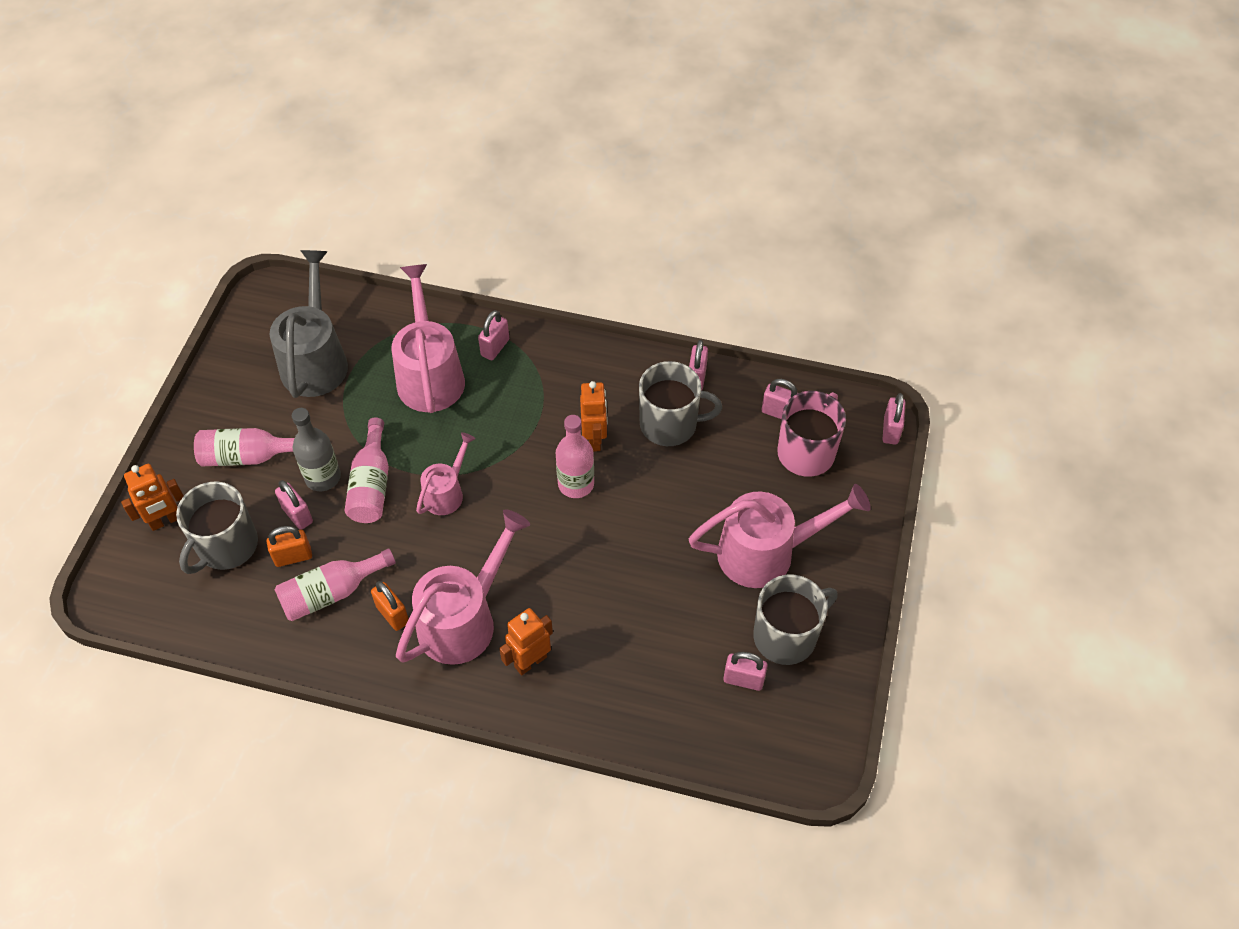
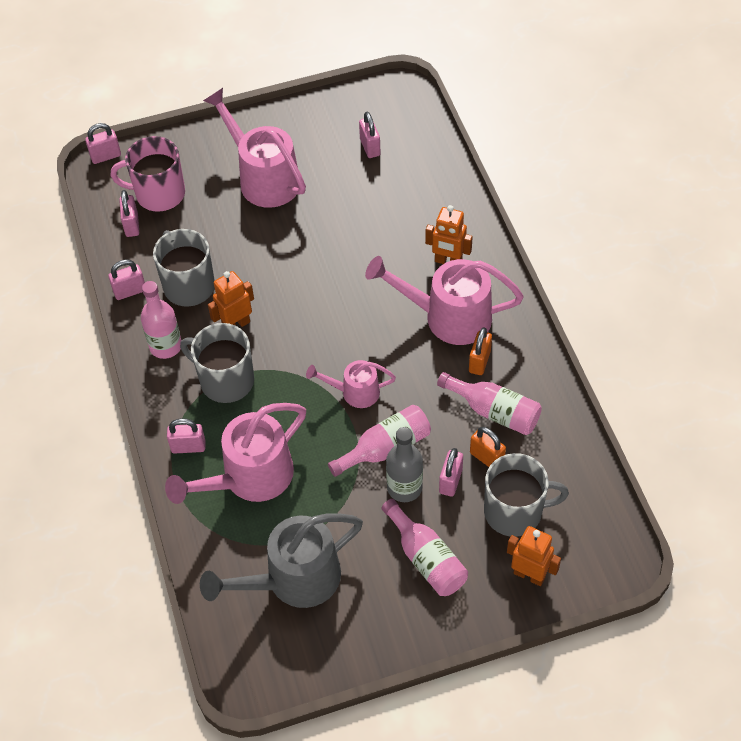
camera: 120 degrees left, 0 degrees up
(576, 484) = (286, 314): pink bottle -> pink bottle (165, 346)
(786, 636) = (321, 140): grey mug -> grey mug (225, 380)

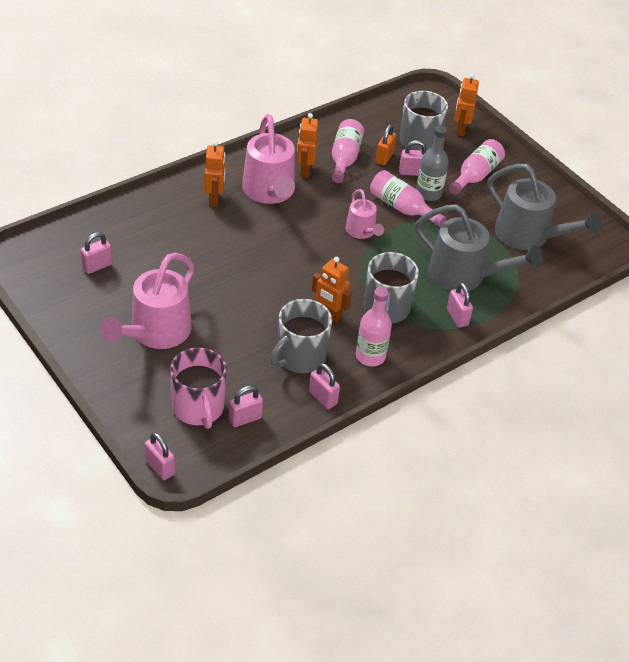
camera: 115 degrees left, 10 degrees down
(249, 478) = (465, 276): pink watering can -> grey watering can
(479, 361) = (304, 171): orange padlock -> orange robot

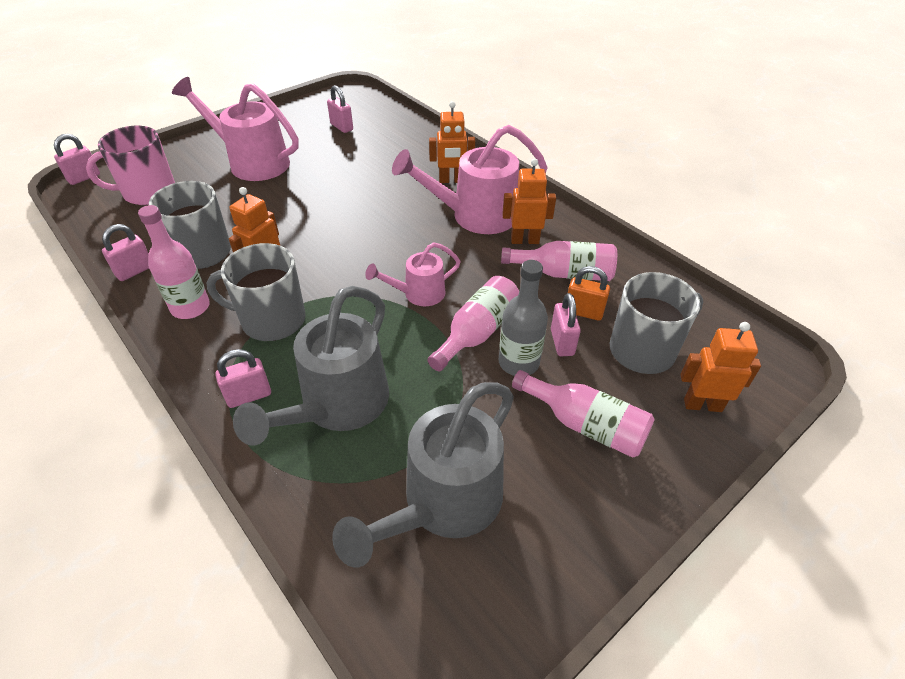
camera: 90 degrees right, 0 degrees up
(245, 418) = (124, 220): pink padlock -> none

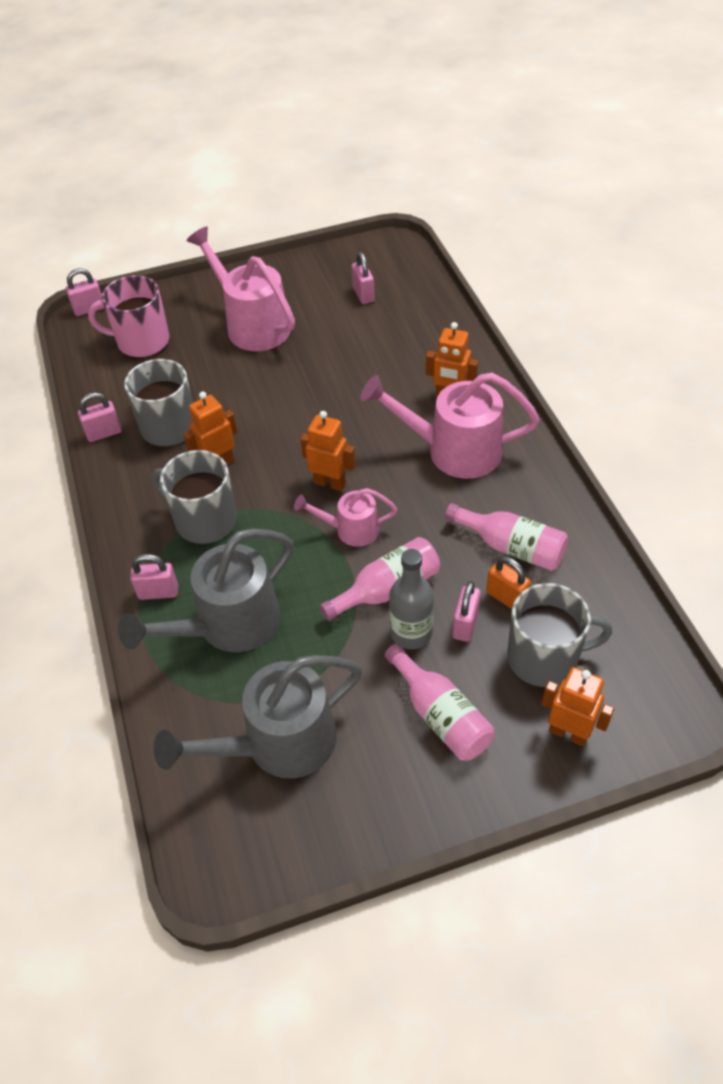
camera: 25 degrees right, 5 degrees up
(190, 307) = (139, 487): pink bottle -> none
(524, 240) = (491, 495): orange robot -> orange robot (330, 483)

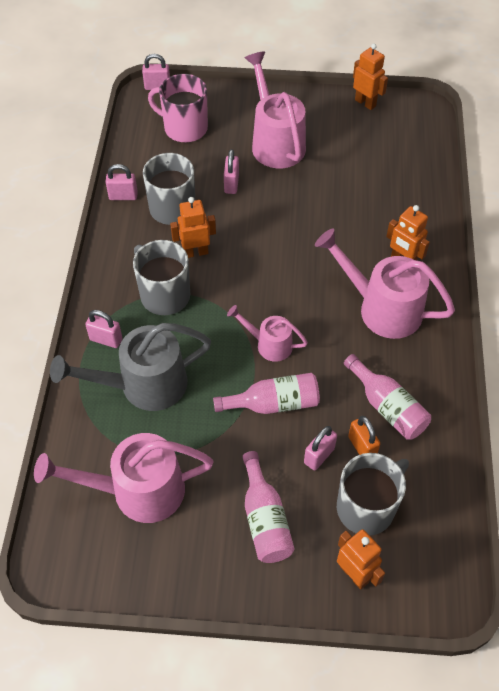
camera: 20 degrees right, 5 degrees up
(277, 744) = (136, 491): grey watering can -> pink watering can
(330, 483) = (272, 299): orange robot -> orange robot (365, 103)
(363, 295) = (376, 145): pink padlock -> pink padlock (231, 184)
(411, 633) = (274, 445): grey bottle -> none
(544, 658) = (366, 507): grey mug -> grey mug turned 60 degrees counterclockwise

